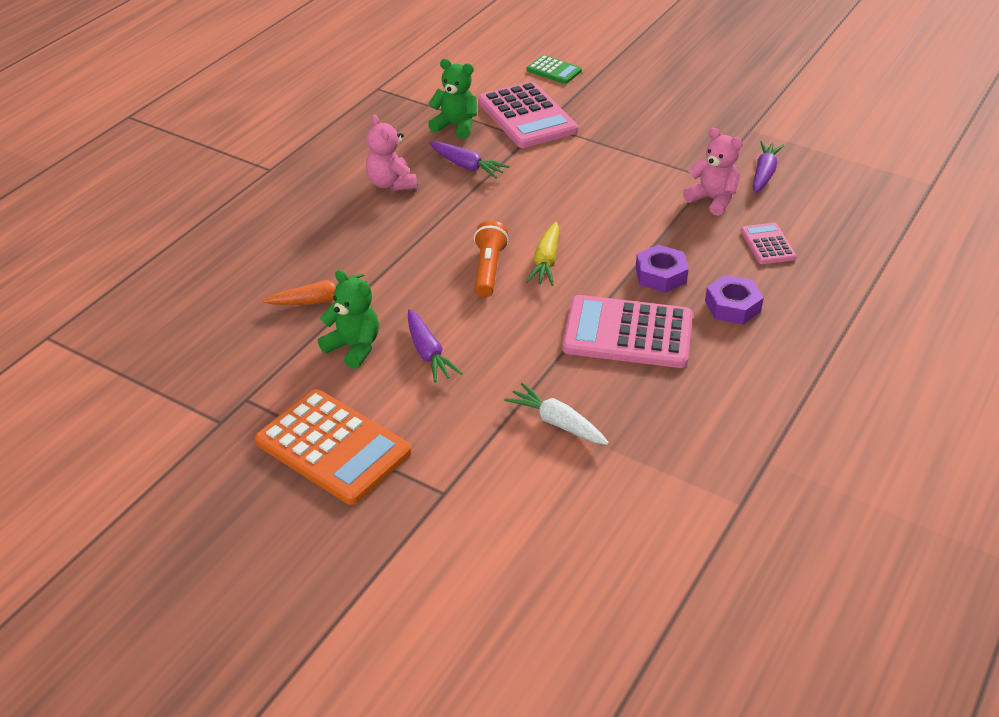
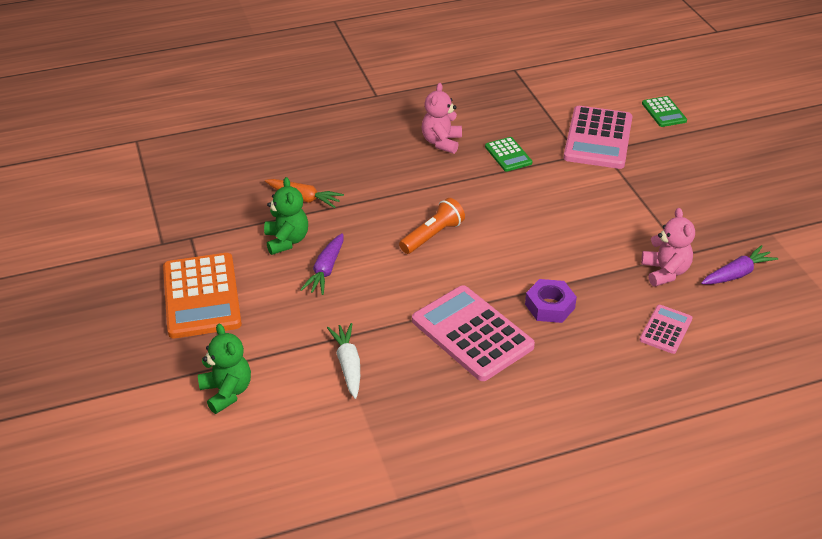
camera: 40 degrees right, 0 degrees up
(455, 126) = (536, 122): green teddy bear -> green teddy bear (227, 392)
(467, 166) = (508, 155): purple carrot -> green calculator
(546, 261) = (478, 251): yellow carrot -> none
(732, 306) = (575, 359): purple nut -> none

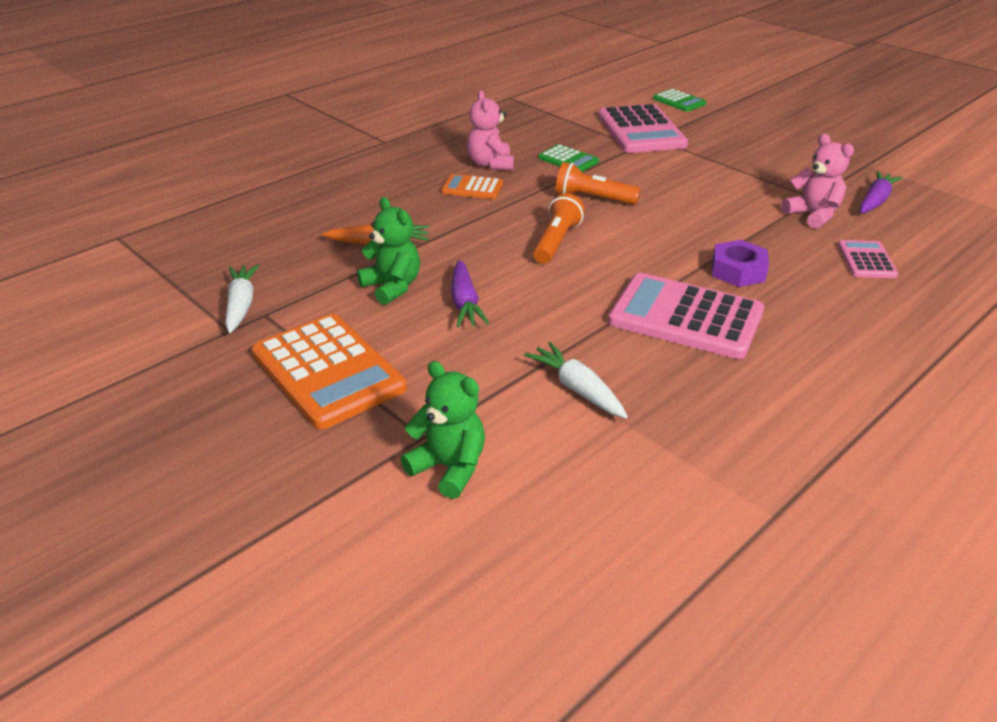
camera: 25 degrees left, 5 degrees down
(181, 225) = (241, 305): none -> white carrot
(409, 163) = (472, 188): none -> orange calculator
(495, 201) = (593, 199): none -> orange flashlight

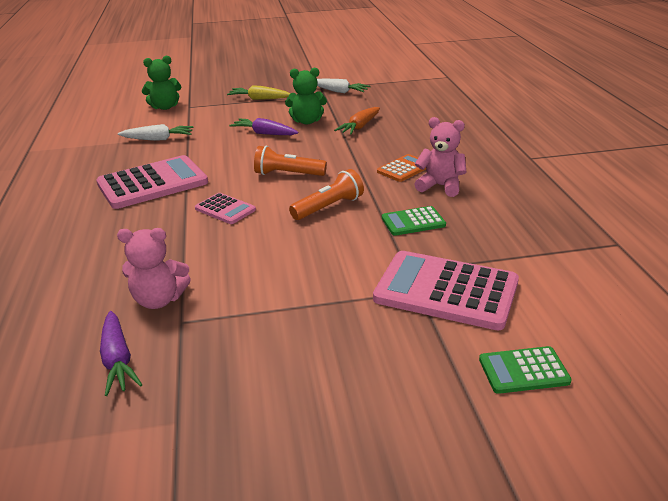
camera: 125 degrees right, 5 degrees down
(327, 371) = (259, 99): orange calculator -> yellow carrot
(556, 242) = (288, 174): orange flashlight -> orange flashlight turned 135 degrees clockwise
(738, 271) = (158, 221): purple nut -> none
(866, 260) = (74, 284): pink calculator -> pink calculator (225, 209)

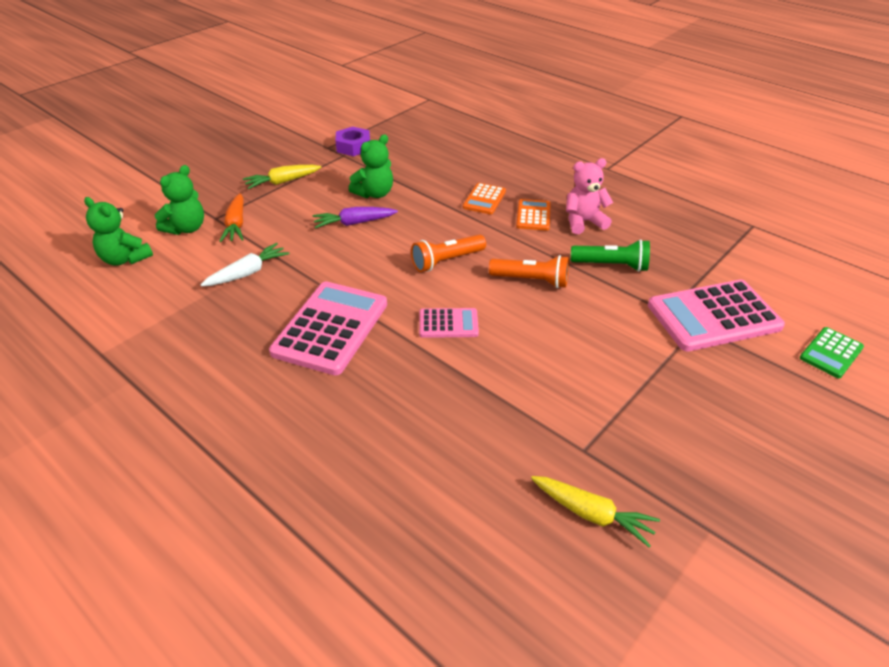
camera: 40 degrees left, 10 degrees up
(111, 112) = (125, 259): none -> green teddy bear
(118, 360) = (592, 514): purple carrot -> yellow carrot
(159, 300) = (535, 442): pink teddy bear -> none
(329, 207) = (531, 281): orange flashlight -> orange flashlight turned 90 degrees clockwise
(339, 91) = (353, 147): white carrot -> purple nut
(359, 127) = (433, 183): orange carrot -> orange carrot (236, 225)
(382, 147) = (484, 199): none -> orange calculator
(413, 222) = (611, 265): green calculator -> green flashlight

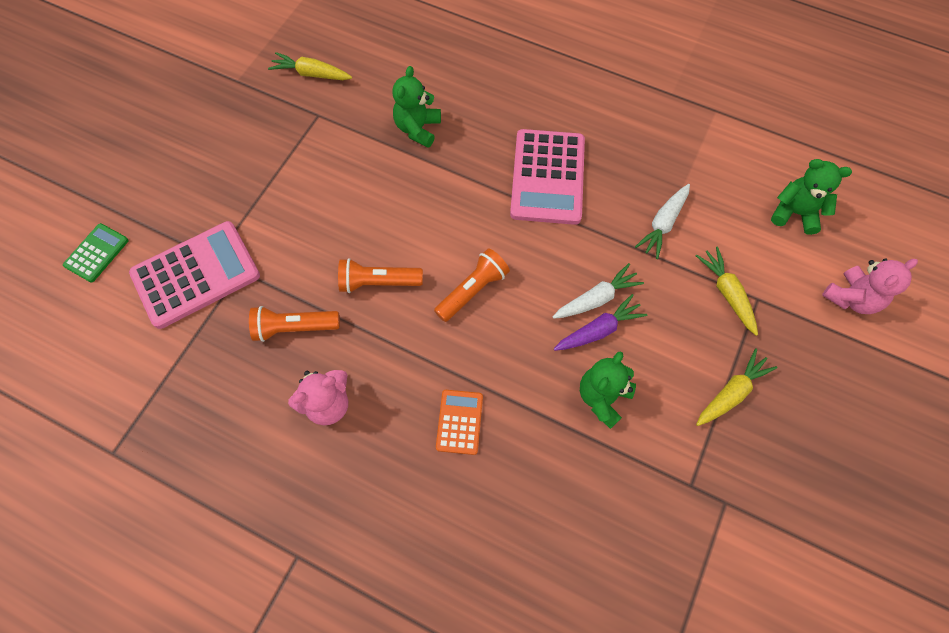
camera: 165 degrees right, 25 degrees up
(145, 207) = (851, 298): none -> pink teddy bear
(186, 228) = (774, 273): green teddy bear -> green teddy bear (418, 128)
(236, 225) = (727, 293): orange carrot -> yellow carrot
(343, 239) = (596, 299): none -> white carrot
(353, 147) = (689, 515): purple nut -> none
(448, 324) = (446, 206): pink calculator -> none
(533, 215) = (391, 401): orange calculator -> none
(611, 265) = (294, 327): green flashlight -> orange flashlight

